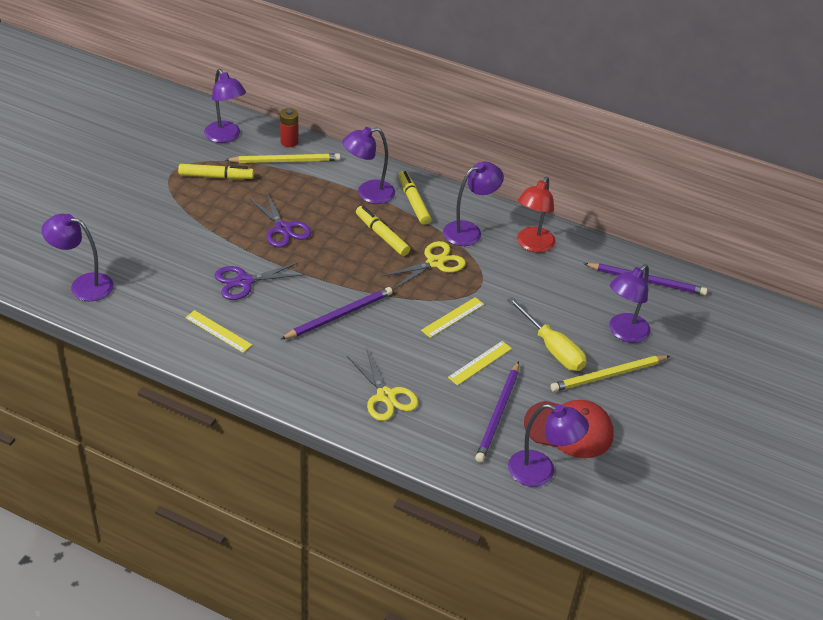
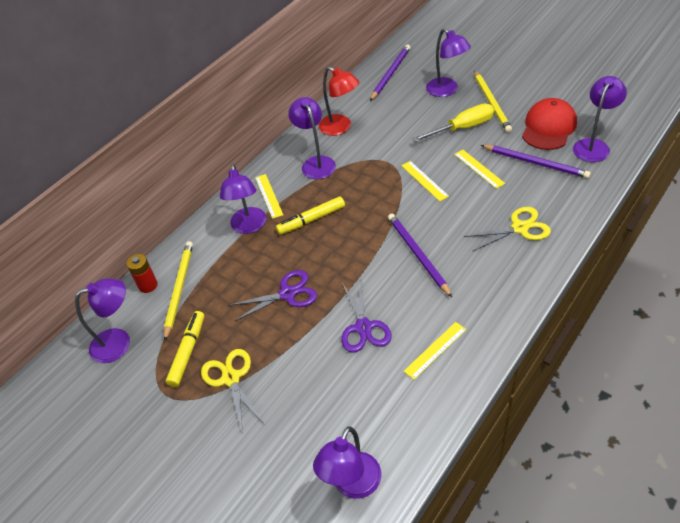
camera: 70 degrees left, 5 degrees up
(413, 202) = (269, 196): yellow marker -> yellow ruler
(435, 262) = (354, 187): yellow scissors -> yellow scissors (231, 378)

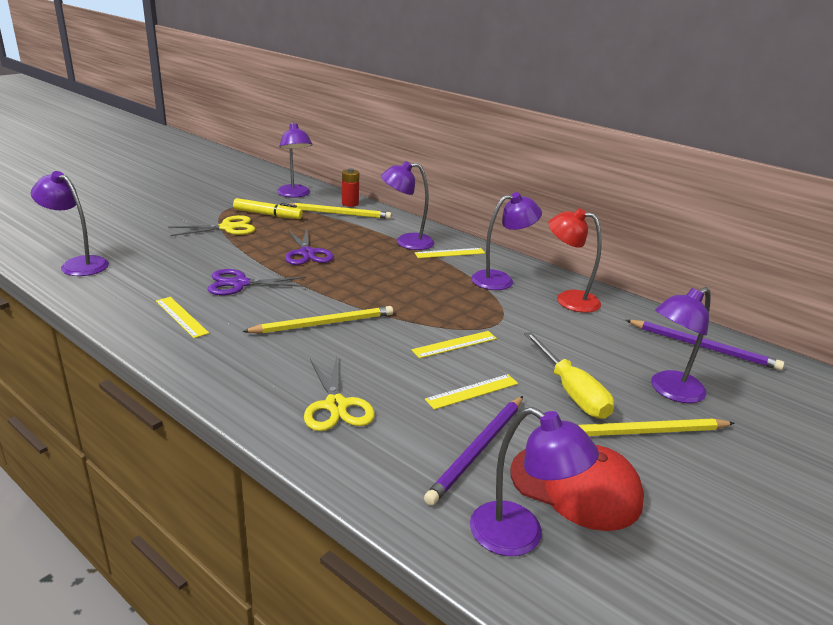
camera: 85 degrees right, 20 degrees down
(311, 220) = (405, 271): yellow marker -> none
(340, 128) = (568, 299): red lamp -> red lamp turned 75 degrees clockwise
(418, 254) = (324, 324): purple pencil -> yellow pencil

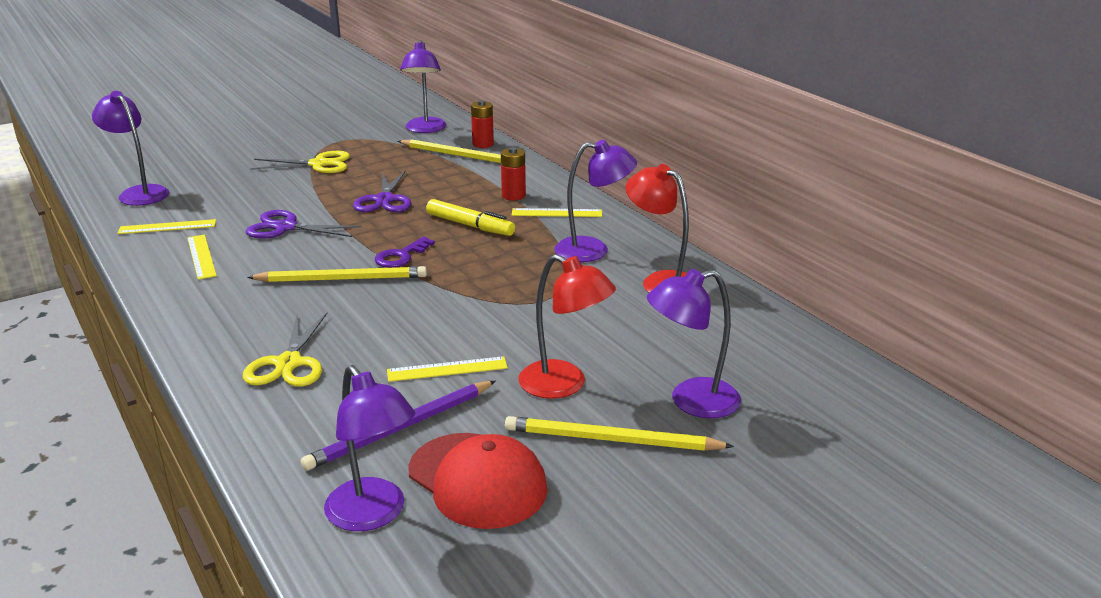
camera: 20 degrees right, 0 degrees up
(268, 215) = (375, 152): yellow marker -> yellow marker (470, 225)
(358, 299) = (401, 256): none -> purple key
(406, 242) = (513, 196): purple lamp -> red battery
(455, 344) = (471, 317): yellow ruler -> yellow ruler (167, 227)
(571, 392) = (564, 385): yellow screwdriver -> red lamp
(703, 347) = (791, 357): purple pencil -> none

